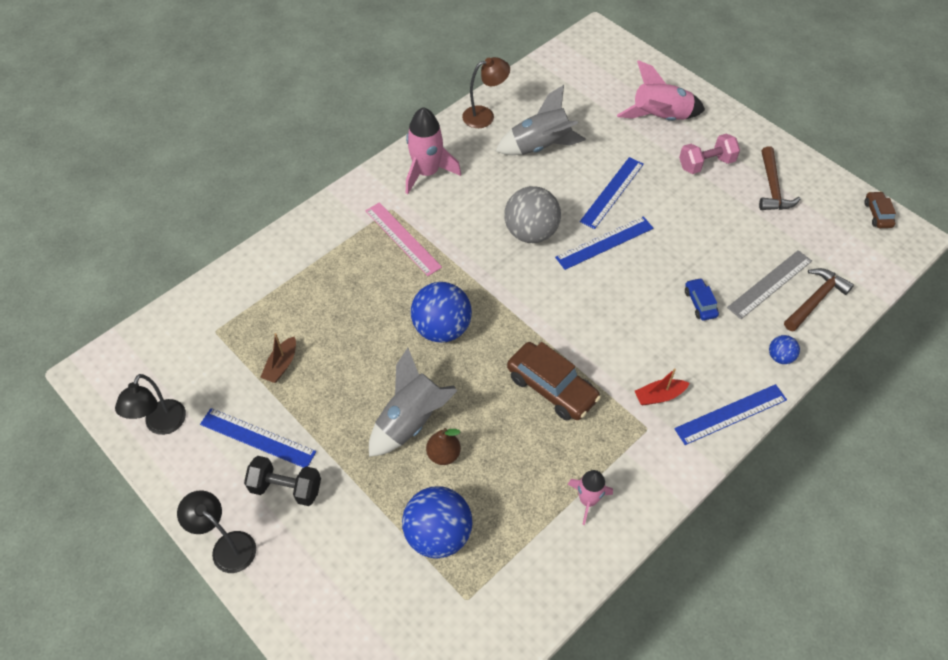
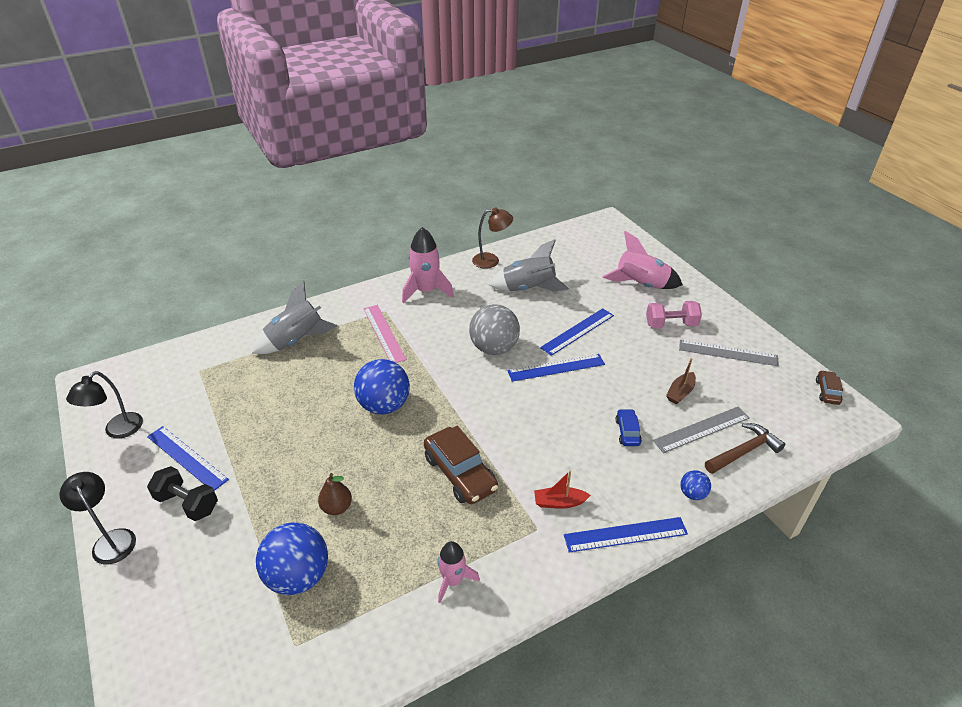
camera: 15 degrees right, 15 degrees down
(281, 365) = (237, 406): brown boat -> brown boat (680, 392)
(411, 421) = (322, 473): grey rocket -> grey rocket (296, 341)
(772, 187) = (728, 353): brown hammer -> grey ruler

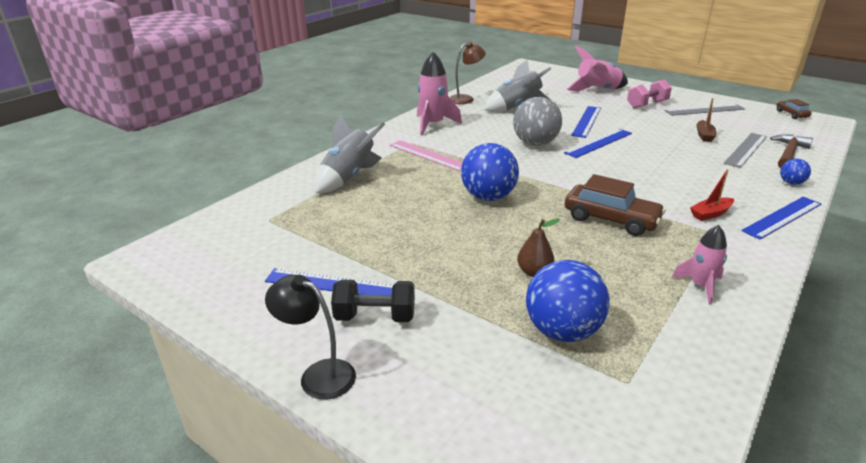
camera: 25 degrees left, 10 degrees down
(118, 431) = (221, 287): black lamp -> none
(627, 432) = (700, 163): blue car -> none

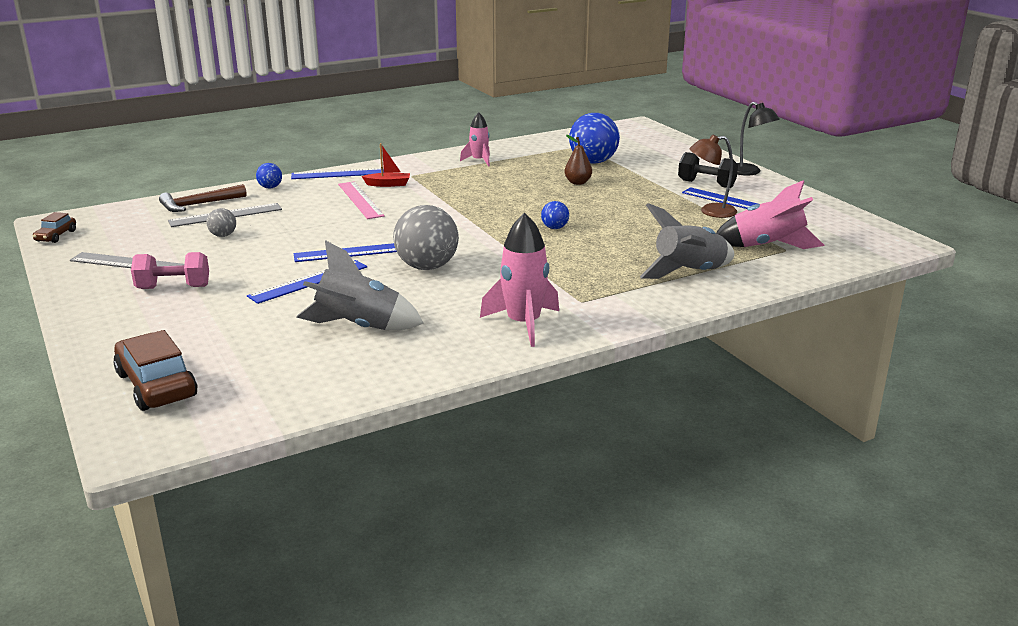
camera: 155 degrees left, 5 degrees down
(428, 155) = (574, 279): pink ruler -> pink ruler (360, 200)
(466, 99) = (410, 367): brown lamp -> brown lamp (710, 211)
(488, 197) = (554, 228): blue ball -> blue ball, size x0.48
(597, 90) = (172, 331): pink rocket -> pink rocket (767, 246)
(611, 219) = (473, 195): brown car -> brown car (156, 385)
(704, 135) = (223, 235): brown boat -> grey ball

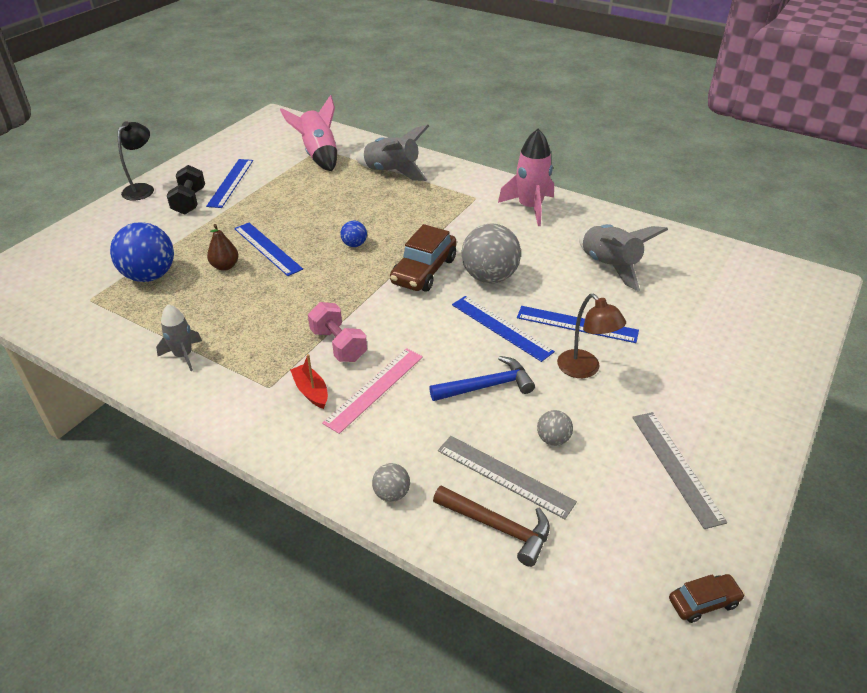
camera: 120 degrees left, 15 degrees up
(156, 385) = (775, 311): brown car -> brown car (424, 271)
(173, 287) = (674, 397): pink dumbbell -> pink dumbbell (338, 345)
(270, 187) = (391, 494): blue ball -> grey ball
(303, 230) = (486, 386): none -> blue hammer
(341, 174) = (298, 453): blue ruler -> blue ruler (267, 248)
(479, 161) = (183, 355): pink rocket -> grey rocket
(710, 211) = (261, 187): brown lamp -> brown lamp (584, 369)

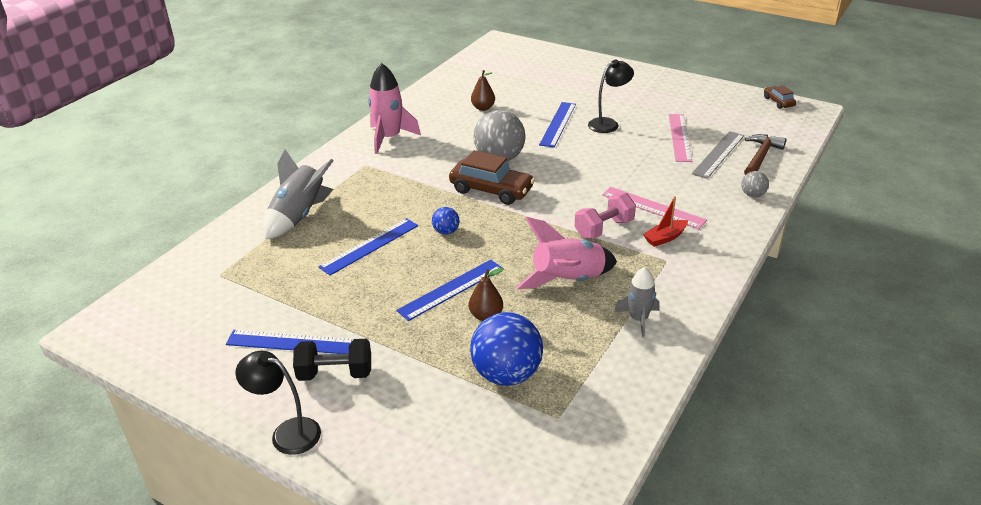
camera: 90 degrees left, 5 degrees down
(319, 155) = (238, 274): pink rocket -> pink rocket (568, 281)
(486, 386) = (636, 160): blue hammer -> none
(501, 327) = (567, 154): blue ruler -> blue ruler (369, 246)
(553, 439) = (679, 137): grey ball -> pink ruler
(584, 369) = (608, 124): brown lamp -> black lamp
(609, 266) = (483, 108): grey rocket -> brown pear
(676, 467) = (687, 101): grey ruler -> none

